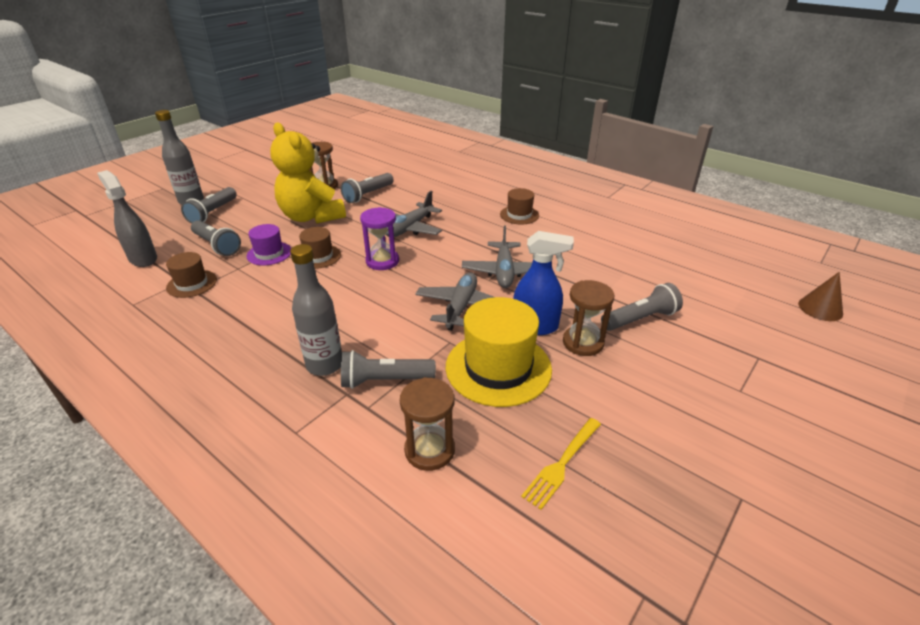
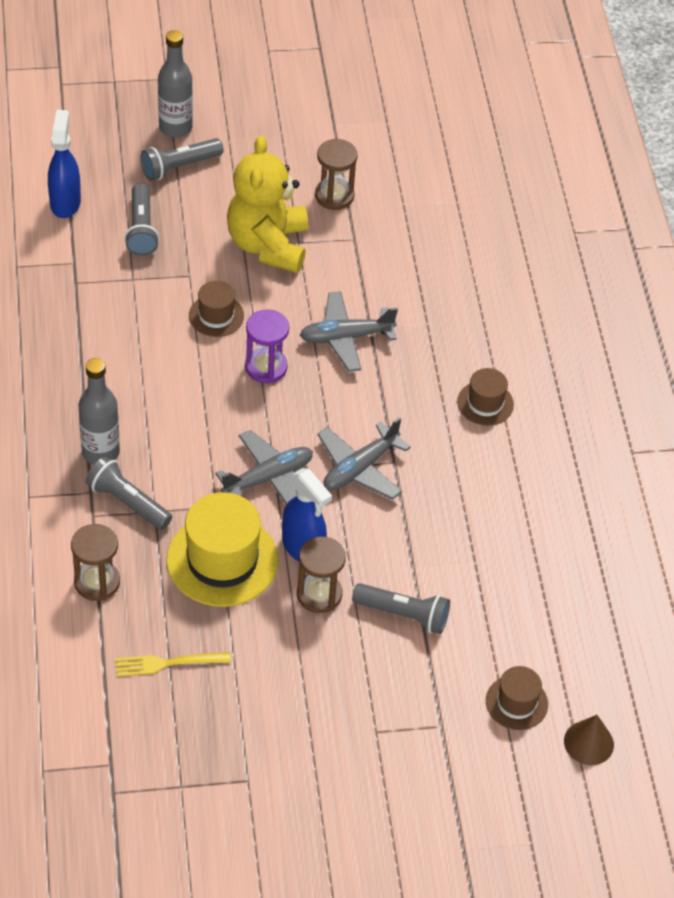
camera: 40 degrees right, 15 degrees up
(143, 259) = (65, 202): grey spray bottle -> blue spray bottle
(192, 284) = (79, 273): brown hat -> brown hat (516, 702)
(269, 253) = (177, 277): purple hat -> none
(368, 195) = (364, 247): grey flashlight -> none

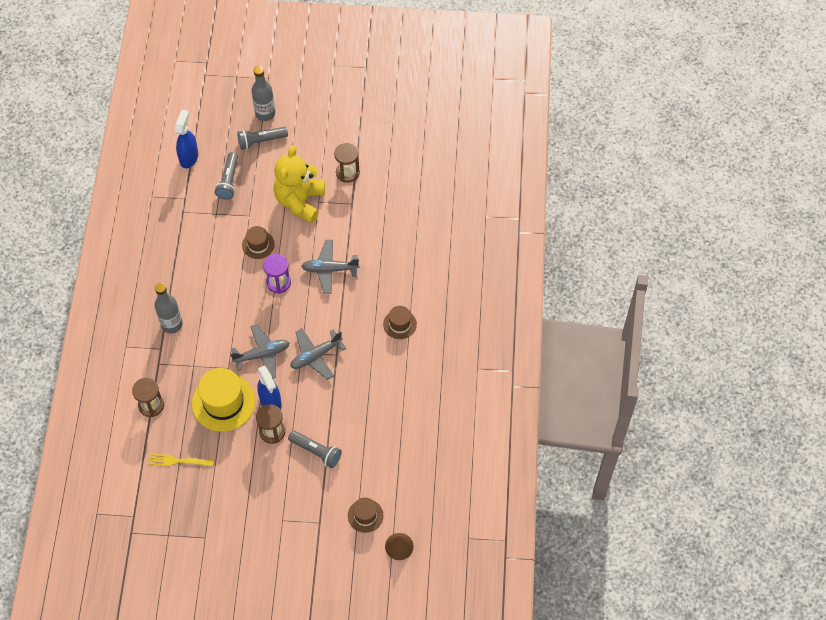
camera: 15 degrees right, 10 degrees up
(128, 502) = (179, 358): grey flashlight -> none

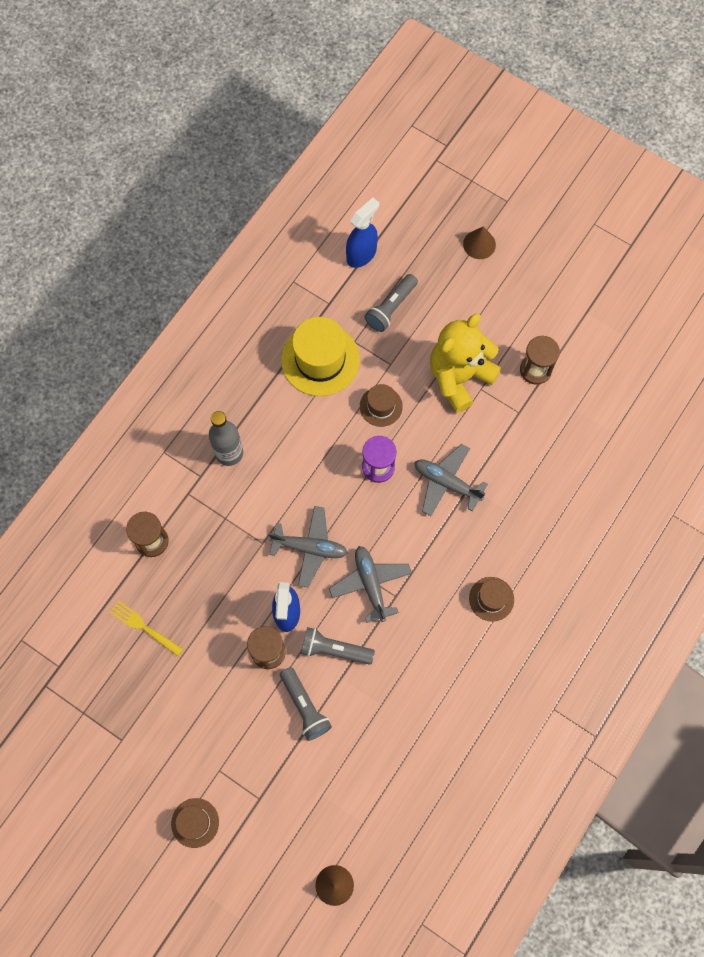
camera: 30 degrees right, 10 degrees up
(223, 402) = (234, 583): yellow hat -> yellow hat (320, 359)
(261, 141) = (455, 277): grey flashlight -> grey flashlight (334, 650)
(265, 113) = (479, 244): grey bottle -> brown cone
(316, 356) = (370, 584): grey plane -> grey plane turned 75 degrees clockwise
(365, 515) = (316, 822): brown hat -> brown hat (195, 822)

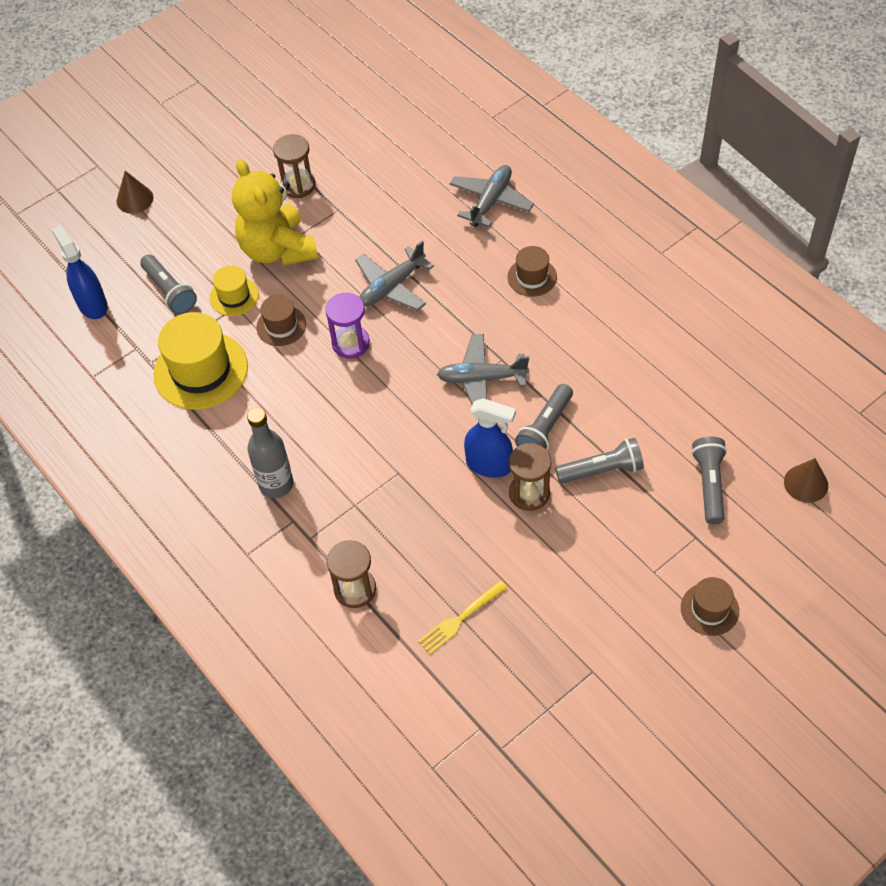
camera: 70 degrees left, 15 degrees down
(309, 548) = (420, 427): grey plane -> grey plane (490, 201)
(312, 800) = (709, 485): none -> grey flashlight
(400, 359) = (234, 296): none -> yellow hat

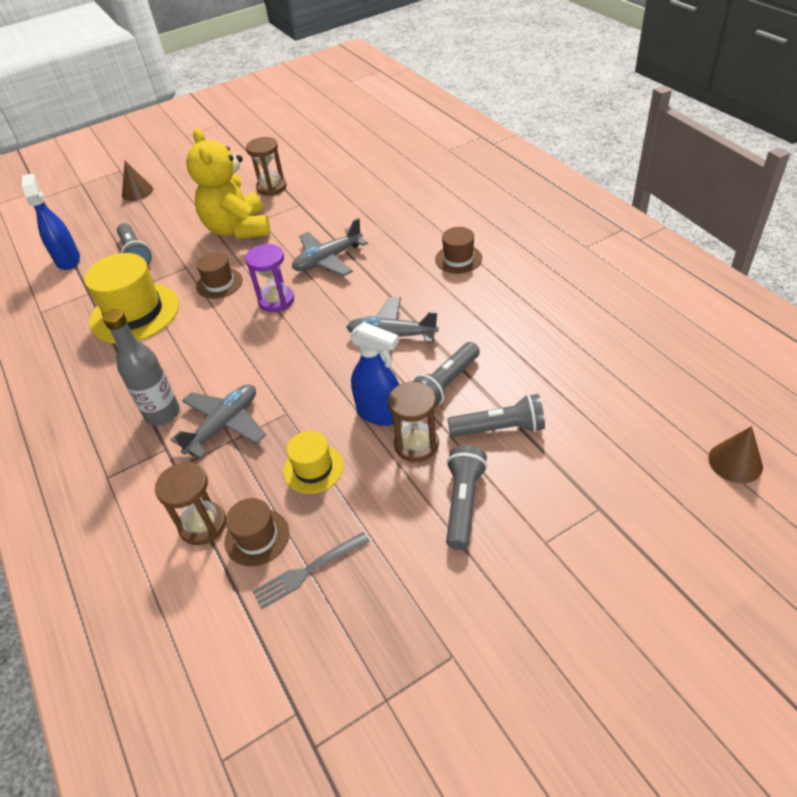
camera: 10 degrees right, 10 degrees down
(234, 296) = (188, 260): yellow hat -> yellow hat (313, 468)
(460, 619) = (308, 571): yellow fork -> grey fork
(490, 201) = (433, 204): grey plane -> grey plane (224, 426)
(709, 485) = (619, 453): grey flashlight -> grey flashlight (463, 503)
(709, 609) = (610, 595): brown hat -> brown hat (257, 537)

